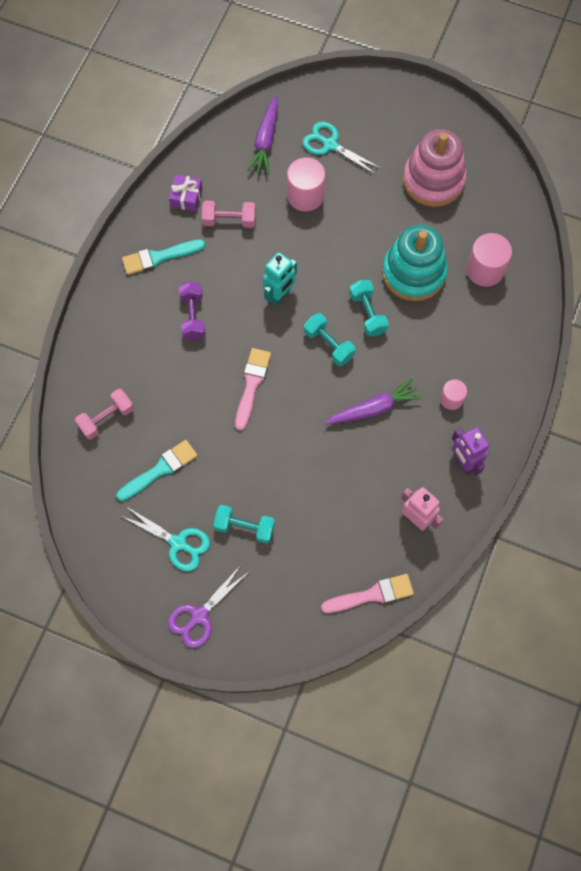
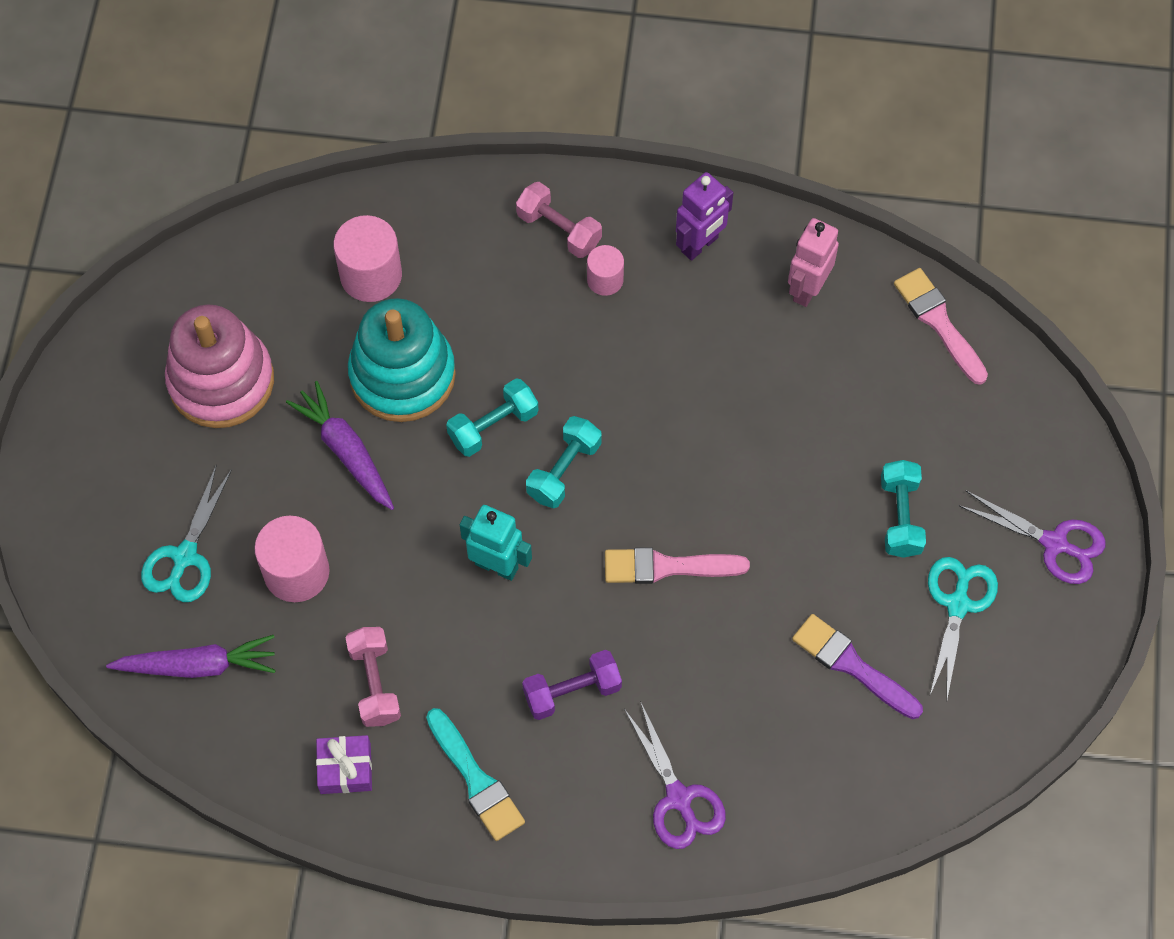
camera: 105 degrees left, 5 degrees down
(106, 418) = (793, 775): pink dumbbell -> pink dumbbell (559, 230)
(114, 355) = (678, 798): none -> purple scissors
(160, 469) = (852, 665): turquoise brush -> purple brush
(373, 408) = (653, 382): purple carrot -> purple carrot (346, 451)

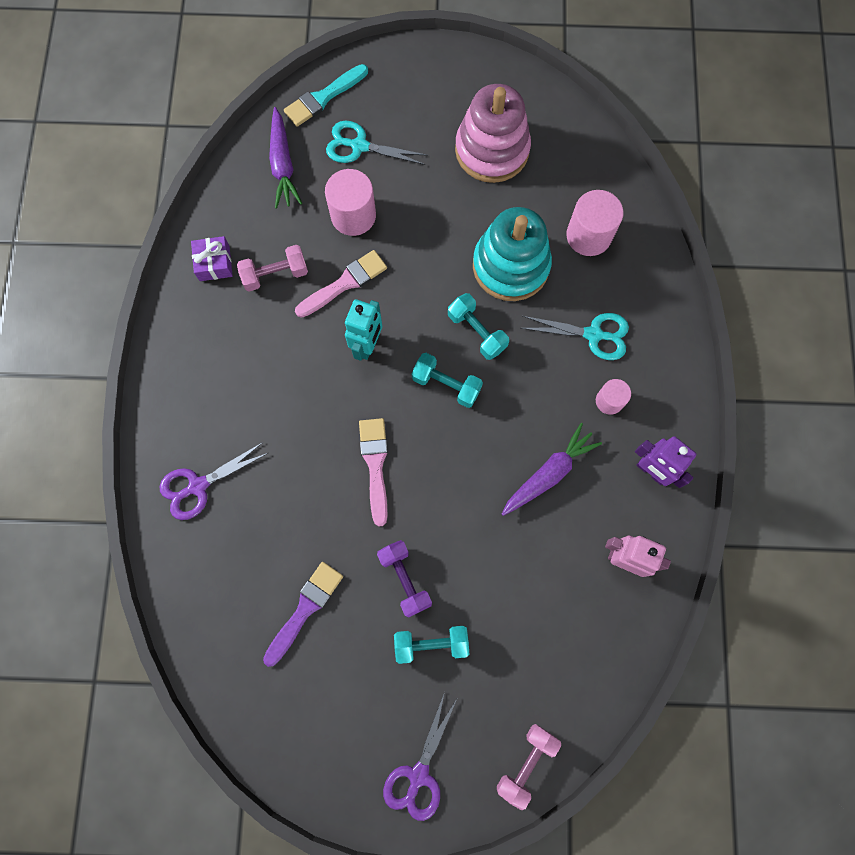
camera: 85 degrees right, 10 degrees up
(346, 451) = (446, 236): purple carrot -> purple carrot (548, 473)
(476, 780) = (208, 347): turquoise brush -> turquoise brush (323, 97)
(559, 230) = (647, 363): pink dumbbell -> pink dumbbell (526, 762)
(572, 691) = (275, 405): purple dumbbell -> purple dumbbell (404, 579)
(938, 322) = (609, 670): pink brush -> pink brush (345, 283)
(958, 604) = (360, 693): turquoise scissors -> turquoise scissors (593, 335)

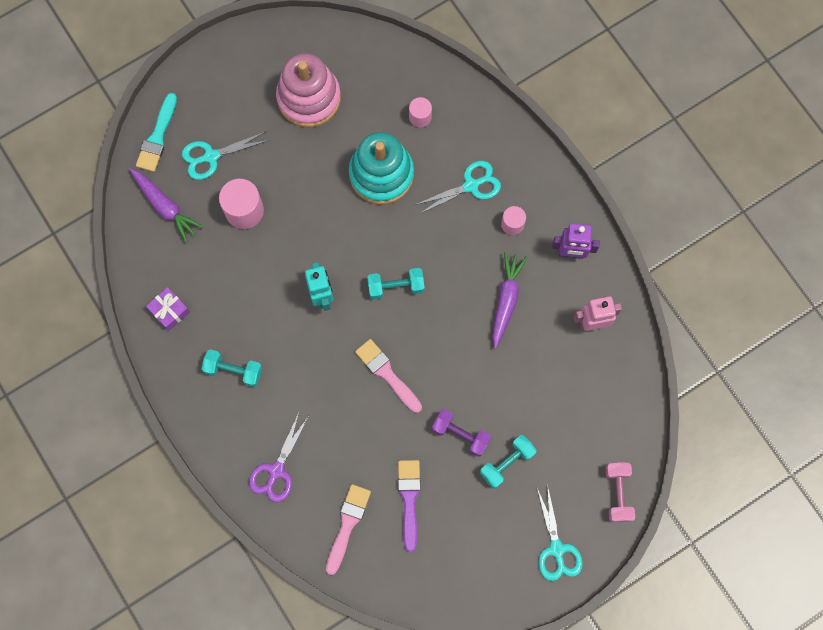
camera: 35 degrees left, 0 degrees up
(275, 274) = (220, 289): pink dumbbell -> none
(345, 283) = (274, 263): pink brush -> pink brush (347, 524)
(418, 775) = (556, 549): purple scissors -> turquoise scissors
(476, 332) = (391, 236): turquoise dumbbell -> turquoise dumbbell (233, 370)
(588, 235) = (420, 117): pink cylinder -> pink cylinder, size x0.59

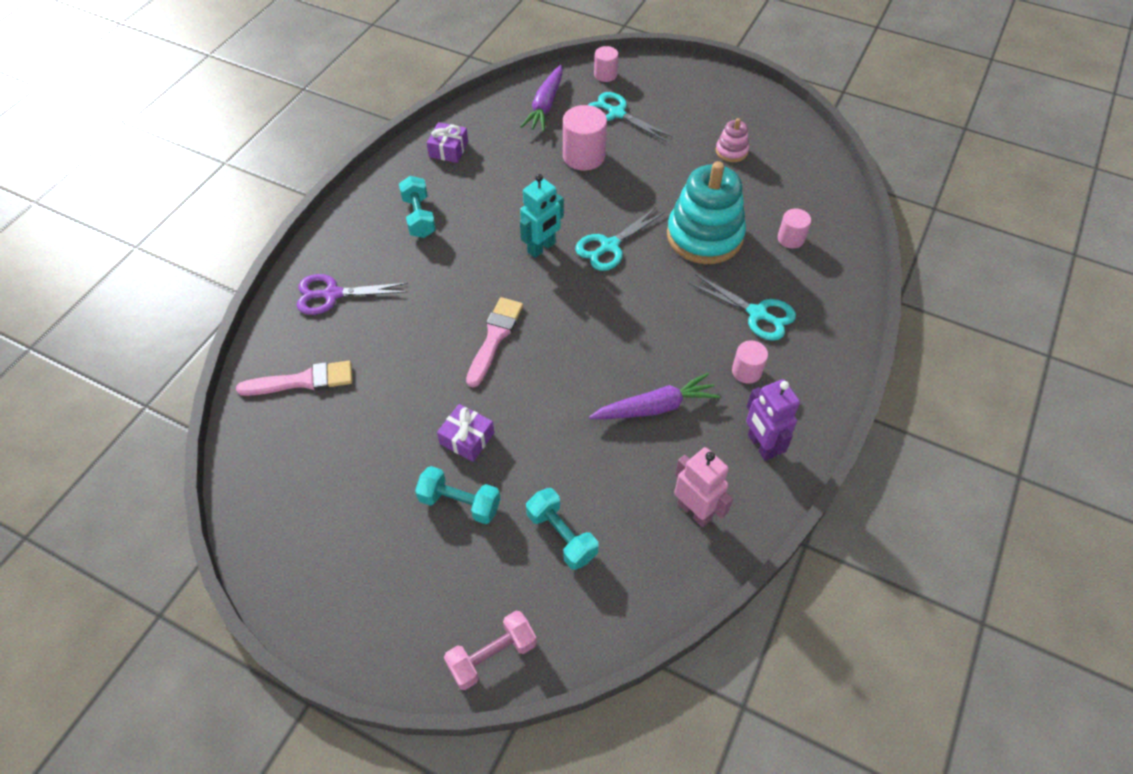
camera: 60 degrees right, 20 degrees down
(157, 137) = (605, 75): turquoise brush -> pink cylinder
(309, 98) = (731, 151): pink stacking toy -> pink stacking toy, size x0.46
(396, 287) = (595, 301): turquoise dumbbell -> turquoise dumbbell (561, 536)
(409, 499) = (361, 424): purple brush -> none
(460, 434) = (467, 438): purple dumbbell -> purple gift
(556, 549) = (377, 615): turquoise scissors -> turquoise scissors (609, 246)

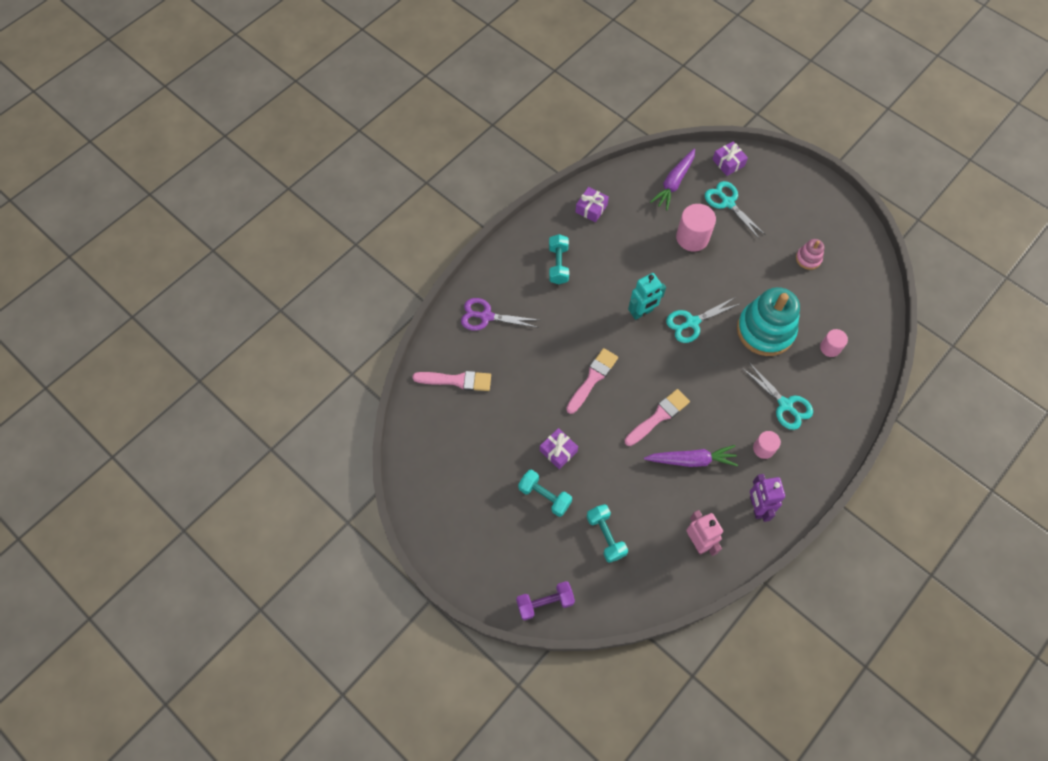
camera: 15 degrees right, 10 degrees up
(492, 655) = (545, 602): pink dumbbell -> purple dumbbell
(596, 364) = (658, 416): none -> pink brush
(605, 75) = (728, 163): pink cylinder -> purple gift

